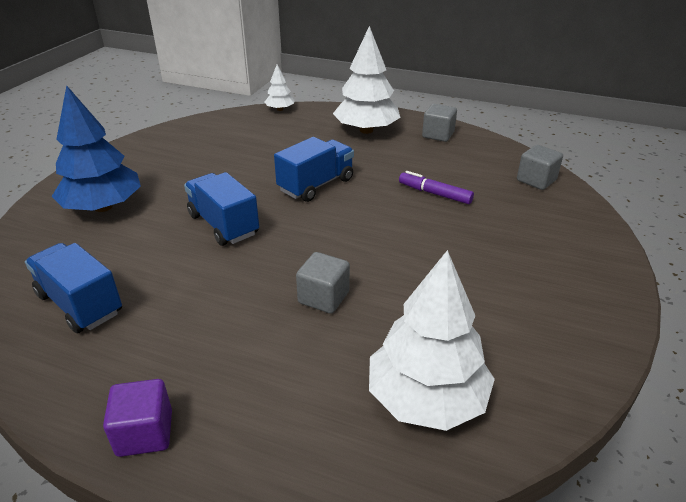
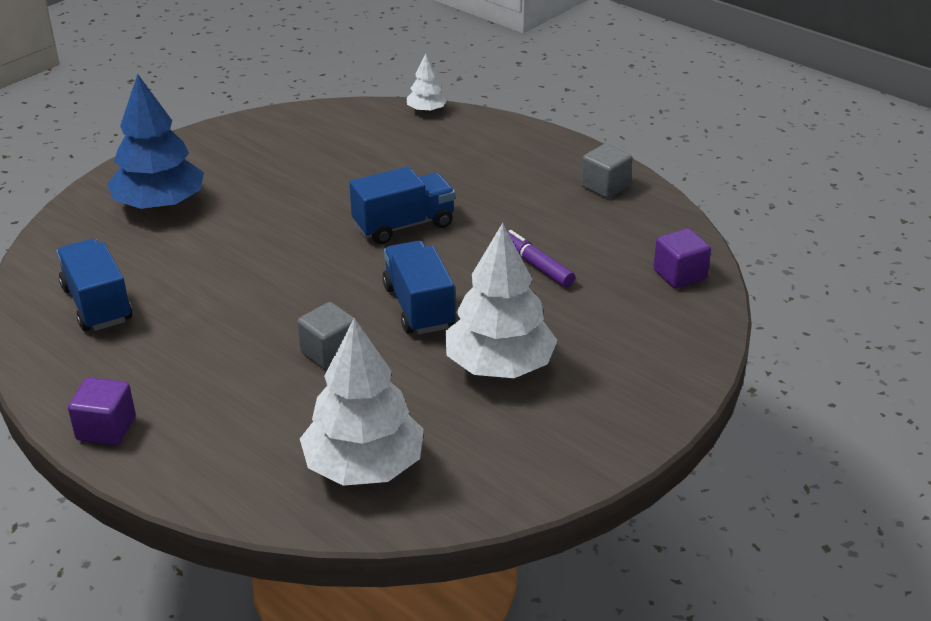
camera: 20 degrees right, 0 degrees up
(223, 225) = (273, 252): blue truck -> blue truck (418, 307)
(366, 130) = (516, 162): white tree -> white tree (499, 366)
(536, 180) = (679, 275): grey cube -> purple cube

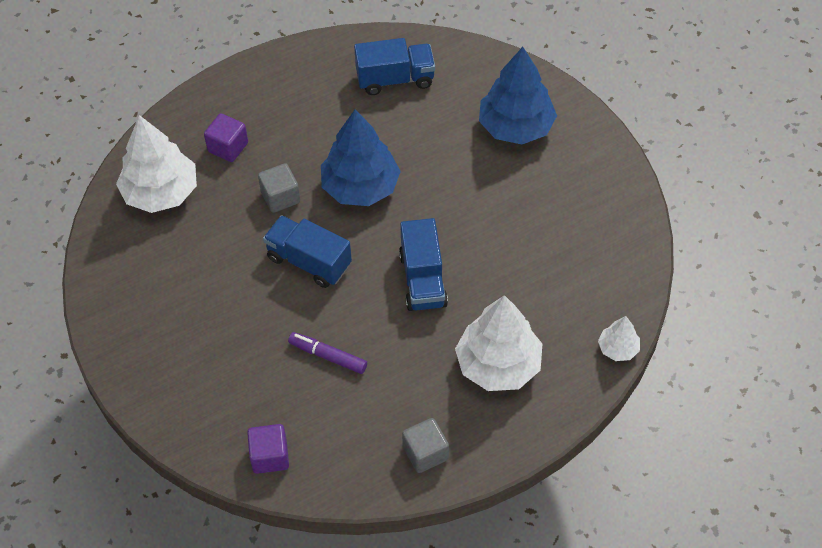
camera: 110 degrees right, 20 degrees up
(106, 429) = (260, 73): purple cube -> purple cube (228, 147)
(288, 294) = (360, 187): none -> blue tree
(418, 307) = (309, 262): blue truck -> blue truck turned 150 degrees counterclockwise
(499, 366) = (219, 292): white tree -> white tree (498, 364)
(536, 265) = (328, 356): purple marker -> purple marker turned 135 degrees counterclockwise

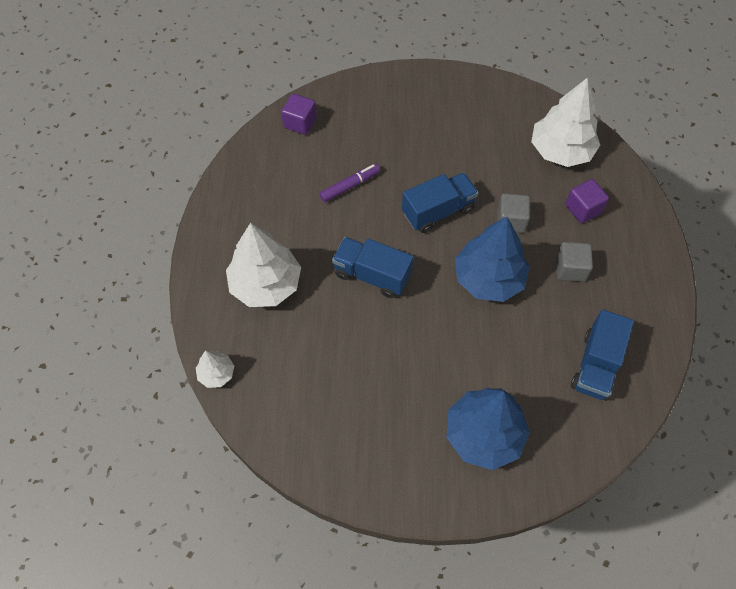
camera: 120 degrees right, 5 degrees up
(425, 453) = (235, 204): grey cube -> grey cube (570, 269)

